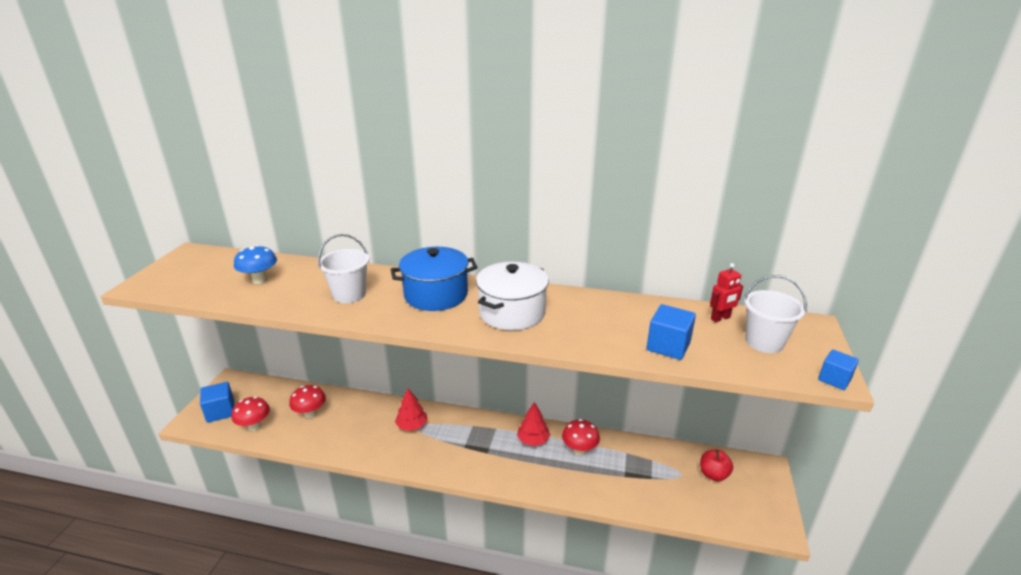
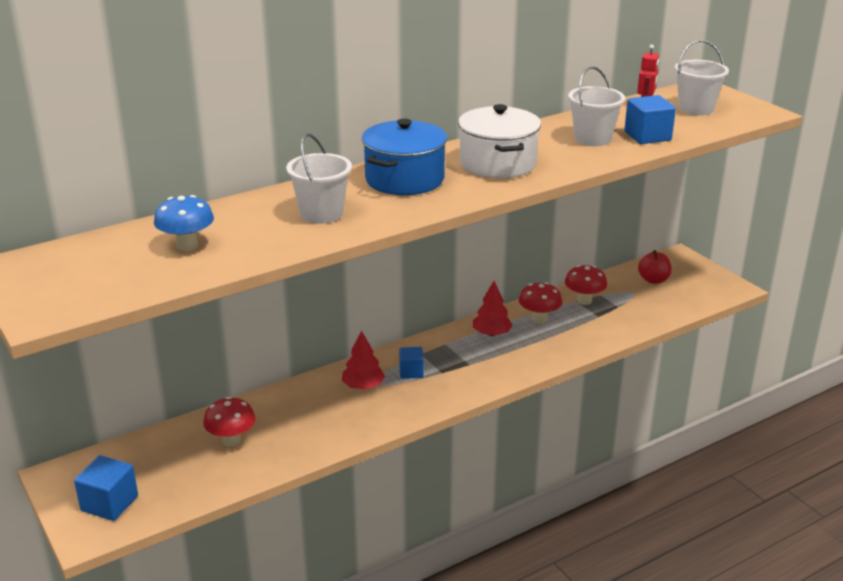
camera: 45 degrees left, 0 degrees up
(254, 426) = (184, 487): red mushroom -> red mushroom (584, 300)
(618, 326) = (592, 139): none -> white bucket
(834, 379) = (766, 112): blue cube -> blue cube (411, 372)

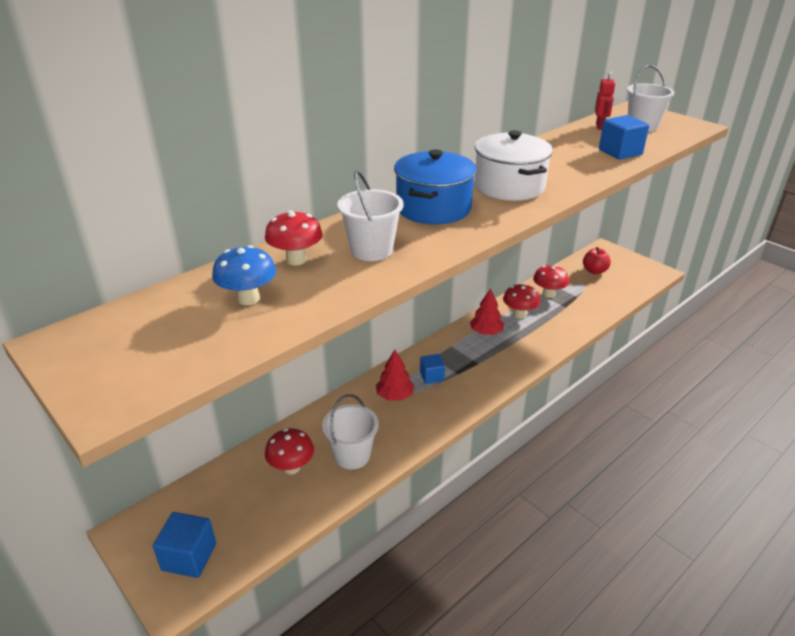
camera: 10 degrees left, 5 degrees up
(245, 216) = (296, 260): none -> red mushroom
(592, 139) = (576, 157): white bucket -> white bucket (352, 455)

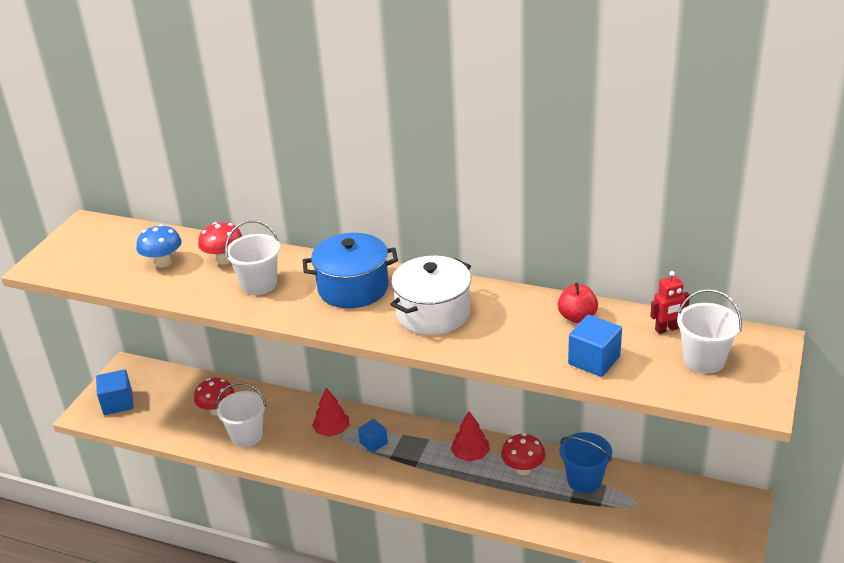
camera: 65 degrees right, 0 degrees up
(548, 294) = (584, 480): red mushroom -> blue bucket
(594, 271) = (675, 506): red apple -> red apple (577, 317)

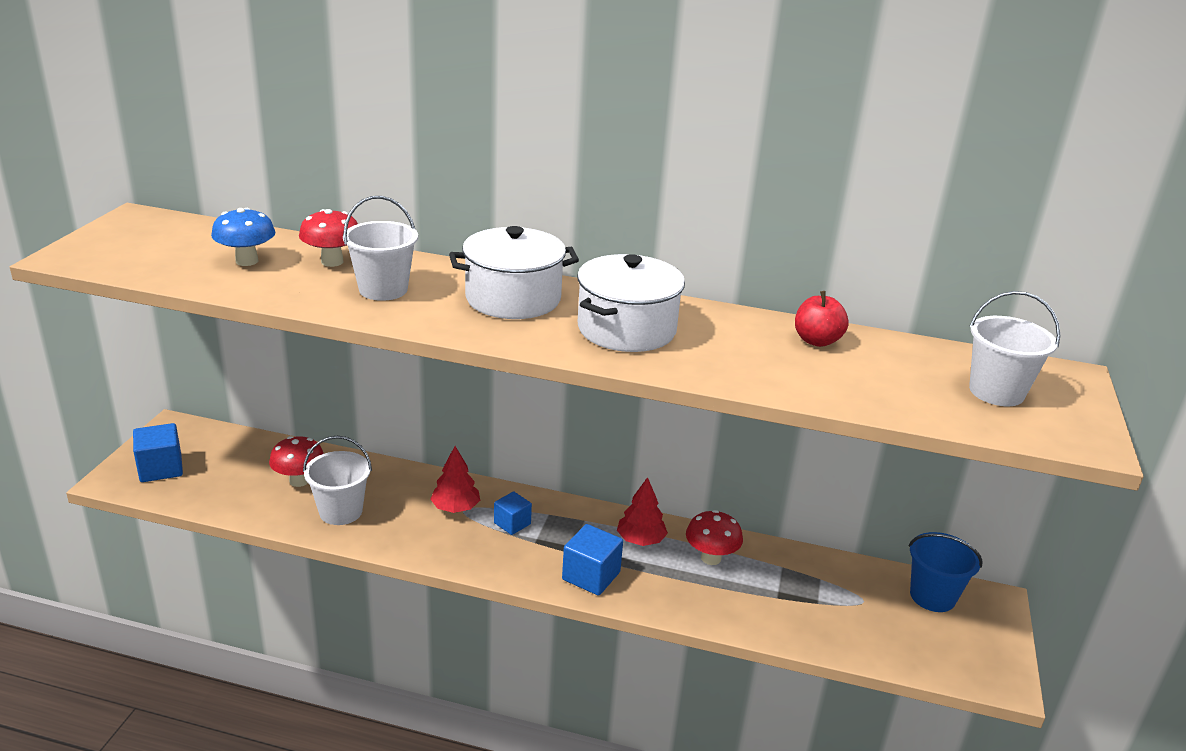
camera: 10 degrees left, 5 degrees down
(353, 288) = (513, 299): blue pot -> white pot
(584, 480) = (791, 572): blue bucket -> blue bucket (932, 596)
(594, 360) = (855, 387): blue cube -> blue cube (591, 576)
(667, 329) = (936, 358): red robot -> none

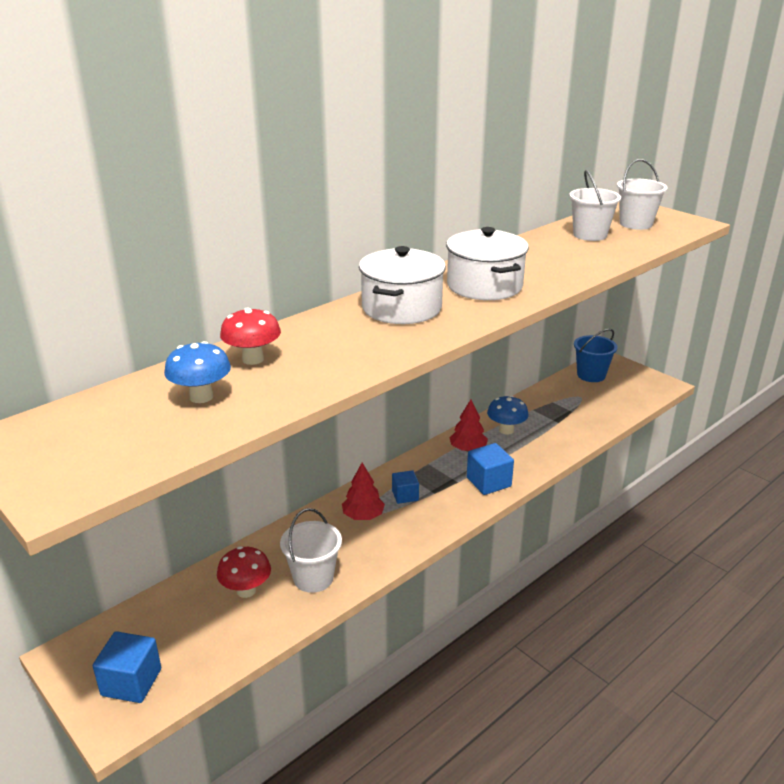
camera: 55 degrees left, 0 degrees up
(383, 289) = (333, 350): white bucket -> white bucket (590, 235)
(711, 558) = (506, 430): red mushroom -> blue mushroom
(817, 341) = (546, 243): red apple -> none

